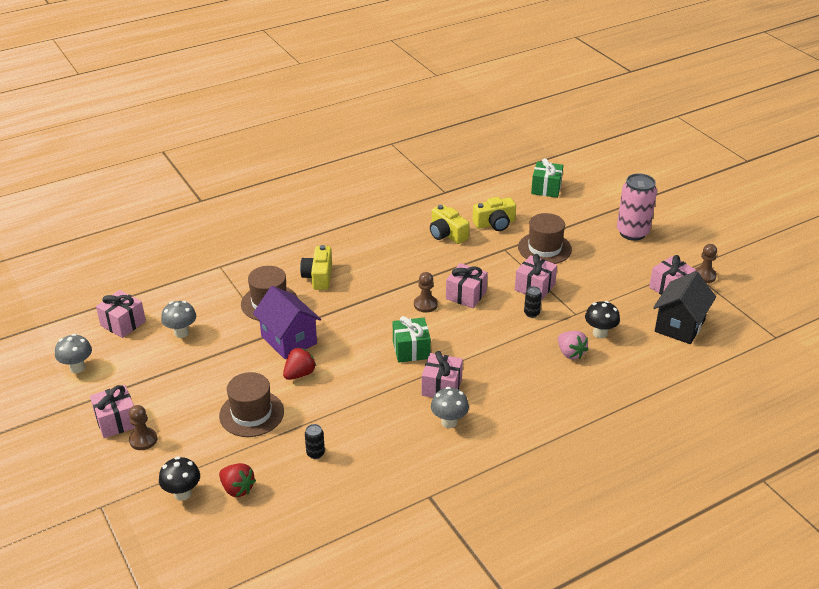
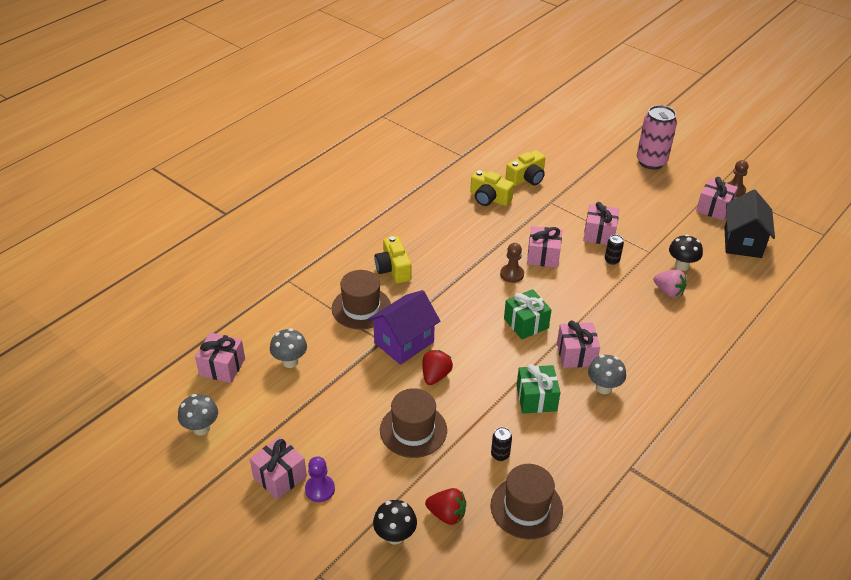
camera: 20 degrees left, 5 degrees up
(143, 440) = (320, 489): brown pawn -> purple pawn
(289, 340) = (404, 342): purple house -> purple house turned 75 degrees counterclockwise
(544, 248) = (585, 193): brown hat -> brown hat (526, 507)
(546, 188) = (551, 134): green gift -> green gift (536, 398)

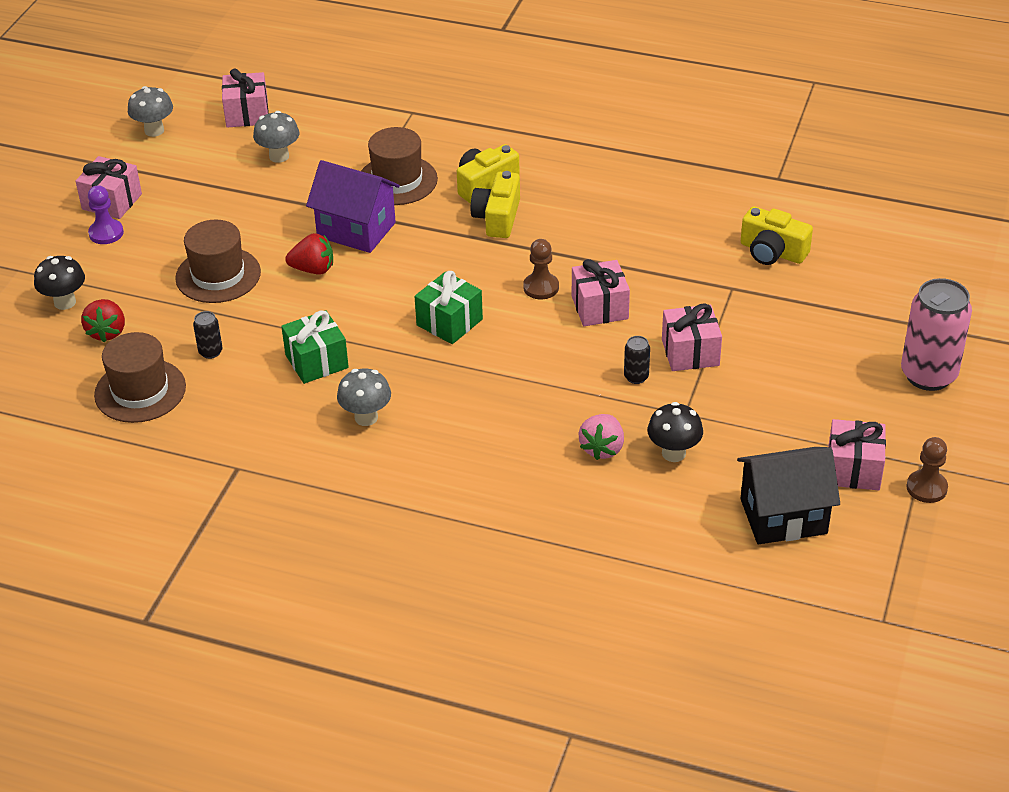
camera: 70 degrees right, 0 degrees up
(489, 198) = (695, 228): yellow camera -> yellow camera (497, 218)
(576, 354) = (415, 380): pink gift -> none

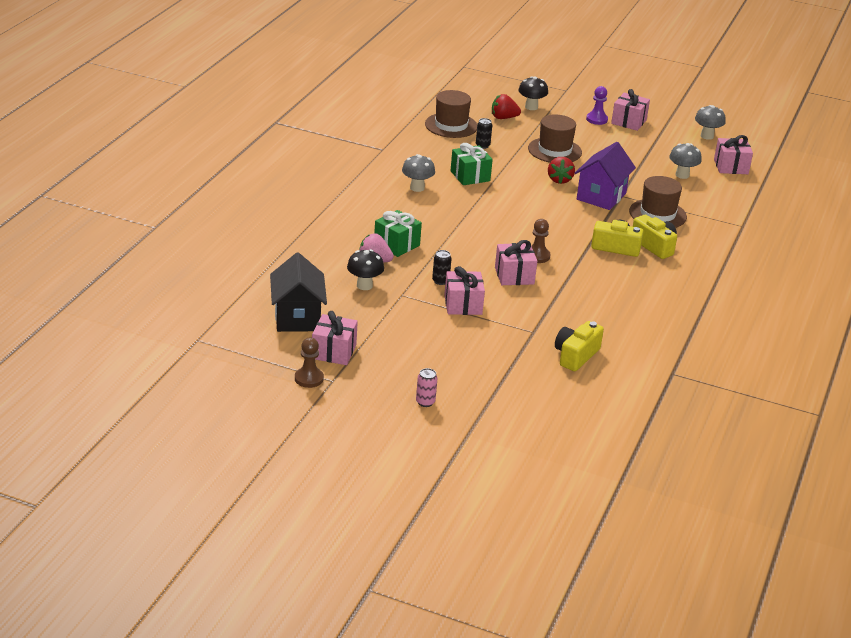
camera: 90 degrees right, 10 degrees down
(449, 322) = (503, 221): green gift -> green gift (396, 244)
(928, 375) = (425, 402): pink can -> pink can, size x0.44

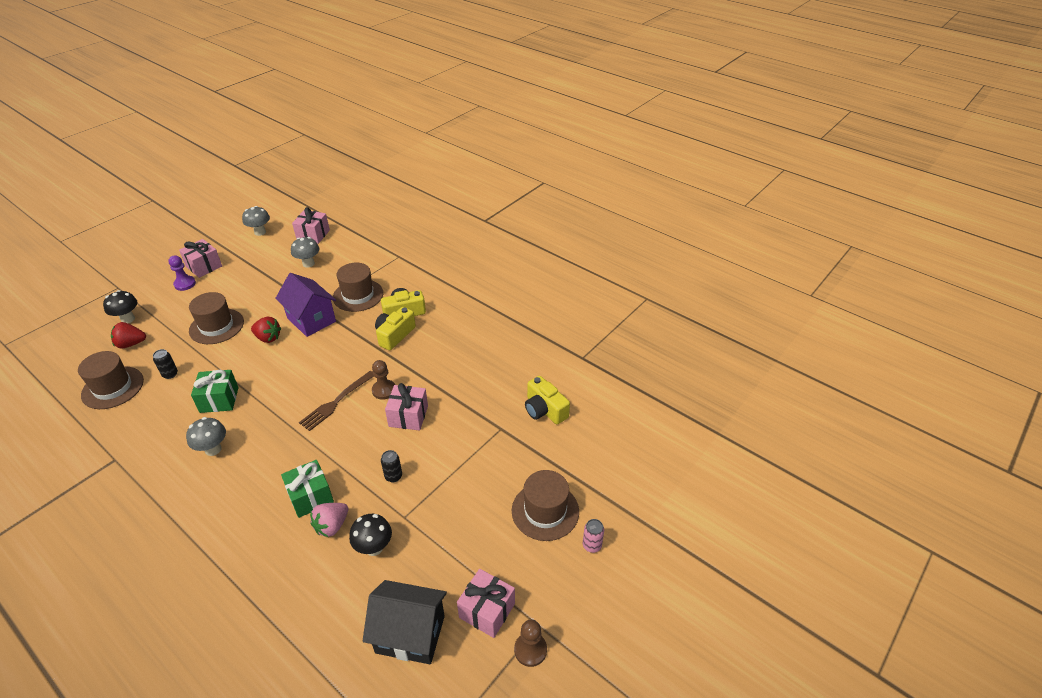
camera: 70 degrees left, 10 degrees up
(449, 370) = (545, 511): none -> brown hat
(463, 305) = (441, 469): pink gift -> none
(503, 118) = (131, 344): red strawberry -> red strawberry turned 60 degrees clockwise
(505, 234) = (336, 402): none -> brown fork

